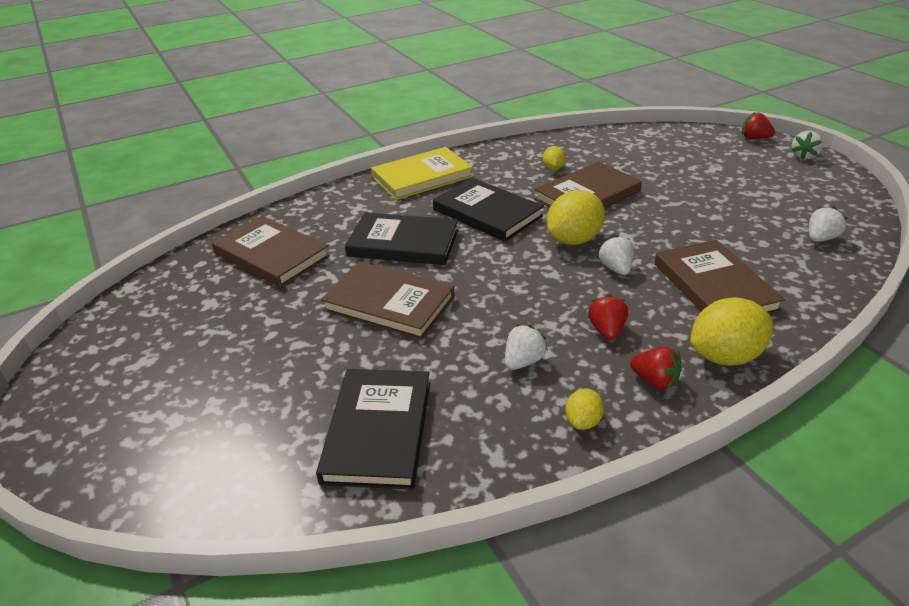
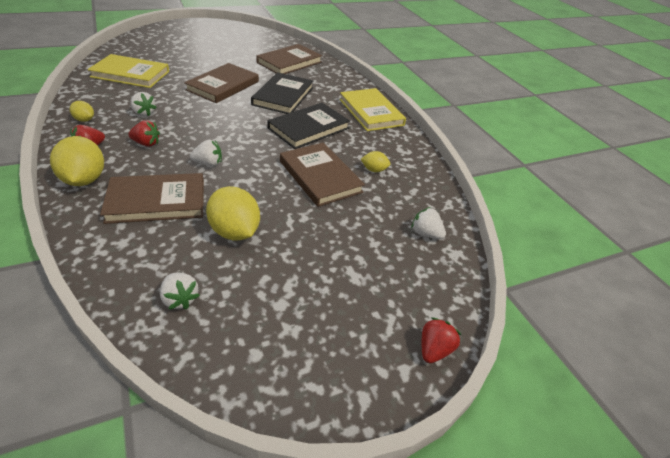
camera: 90 degrees right, 5 degrees up
(378, 430) = (130, 74): black book -> yellow book
(574, 240) = (255, 155): yellow lemon -> yellow lemon (235, 231)
(804, 156) = (372, 383): white strawberry -> white strawberry (425, 234)

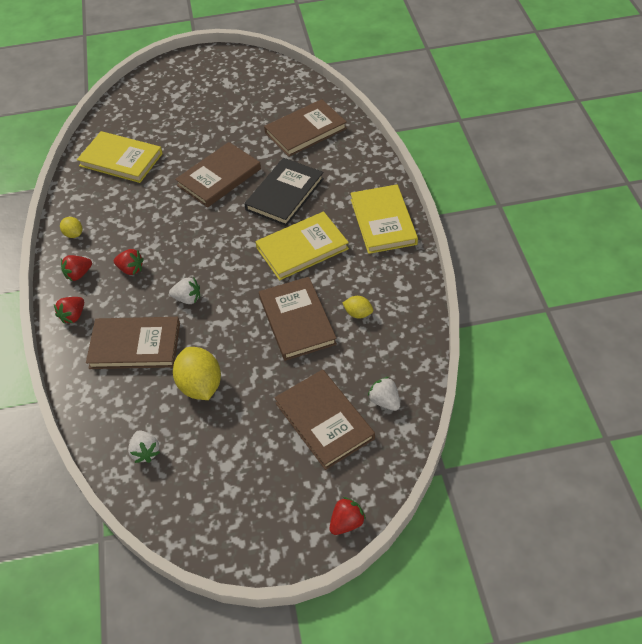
camera: 20 degrees right, 10 degrees up
(84, 180) = (73, 316): yellow lemon -> red strawberry
(144, 113) = (131, 224): white strawberry -> none
(309, 128) = (302, 248): black book -> yellow book
(373, 254) = (324, 421): none -> brown book

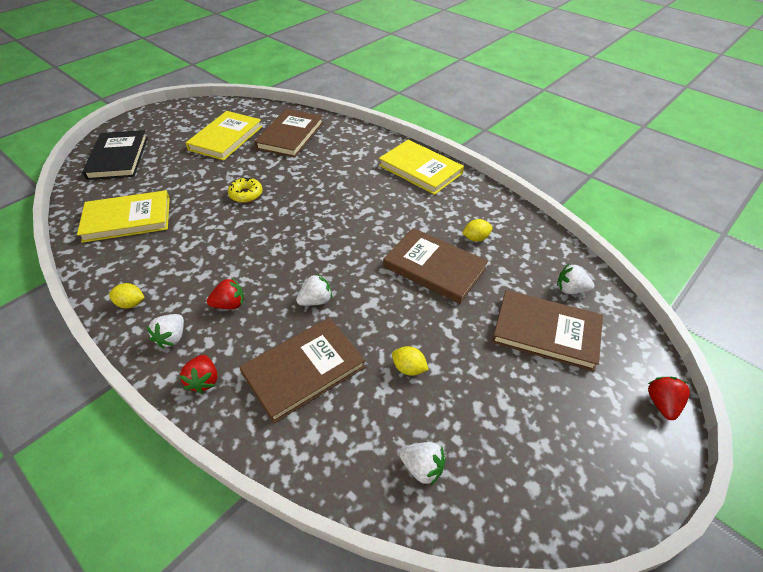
camera: 40 degrees left, 5 degrees down
(78, 274) = (172, 338): red strawberry -> white strawberry
(200, 385) = (409, 368): yellow lemon -> yellow lemon, size x0.51
(219, 177) = (246, 194): brown book -> yellow donut
(285, 194) = (320, 183): black book -> black book (118, 158)
(302, 248) = (378, 214): yellow book -> yellow book (226, 138)

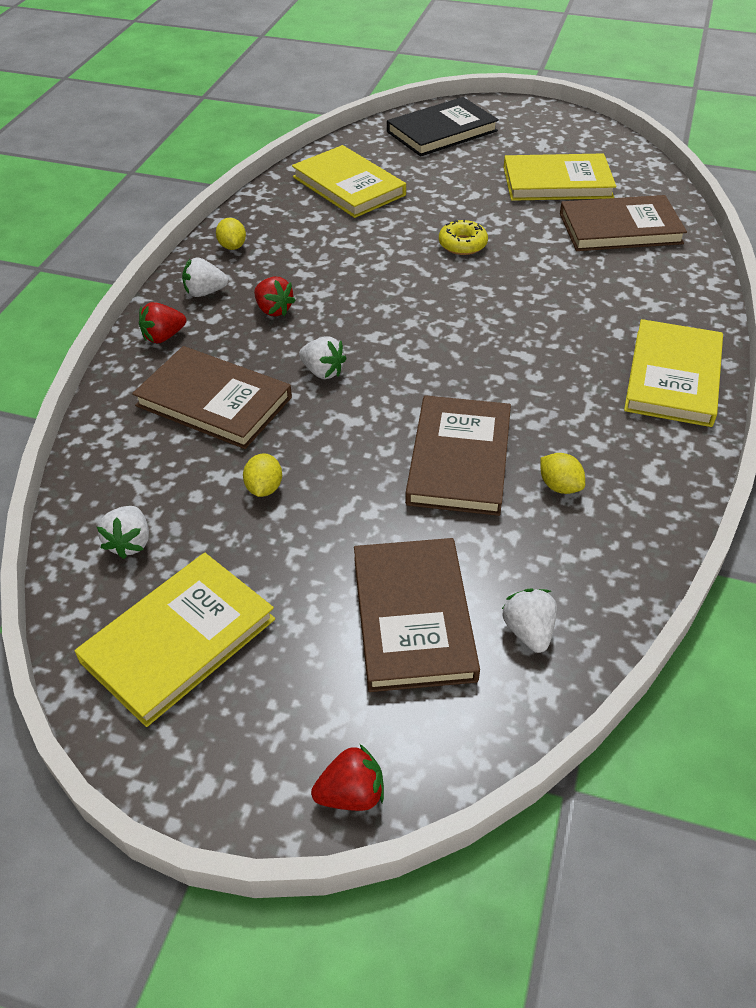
camera: 65 degrees right, 0 degrees up
(526, 461) = (179, 640): none -> yellow book

